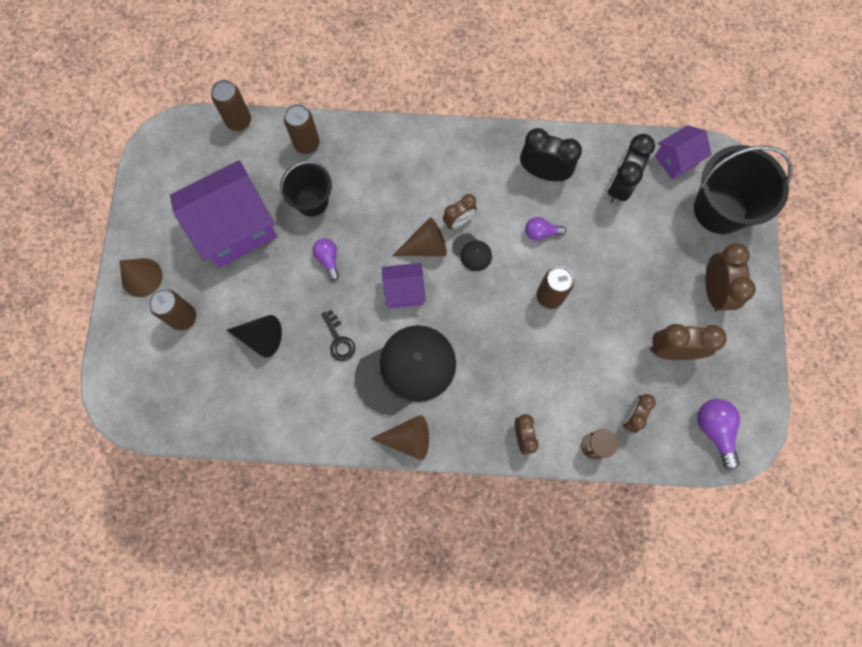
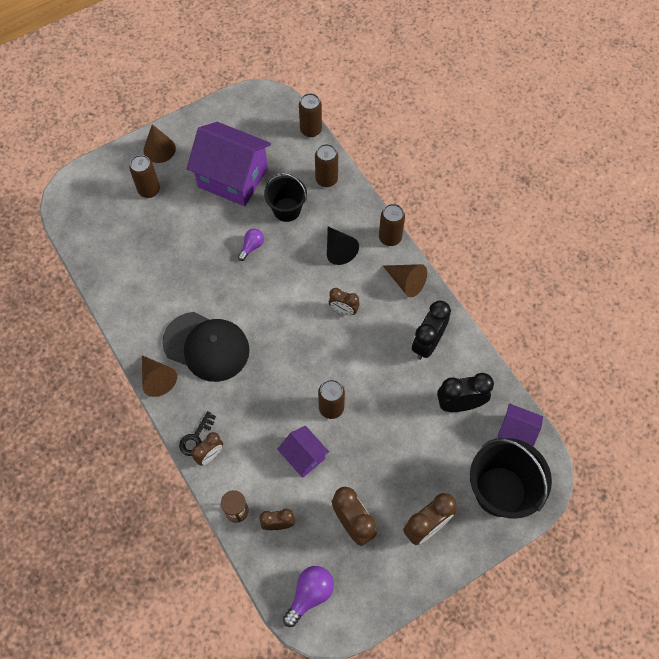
camera: 55 degrees right, 10 degrees down
(260, 337) = (166, 243): black cone -> black cone (338, 250)
(339, 340) = (198, 290): black key -> black key (196, 437)
(404, 291) = (263, 308): purple house -> purple house (303, 456)
(413, 131) = (390, 238): none -> brown can
(425, 246) = (307, 301): brown cone -> brown cone (406, 282)
(472, 252) = (326, 334): black cap -> none
(541, 233) = (377, 371): purple light bulb -> none
(543, 172) = (427, 343): black clock -> black clock turned 135 degrees counterclockwise

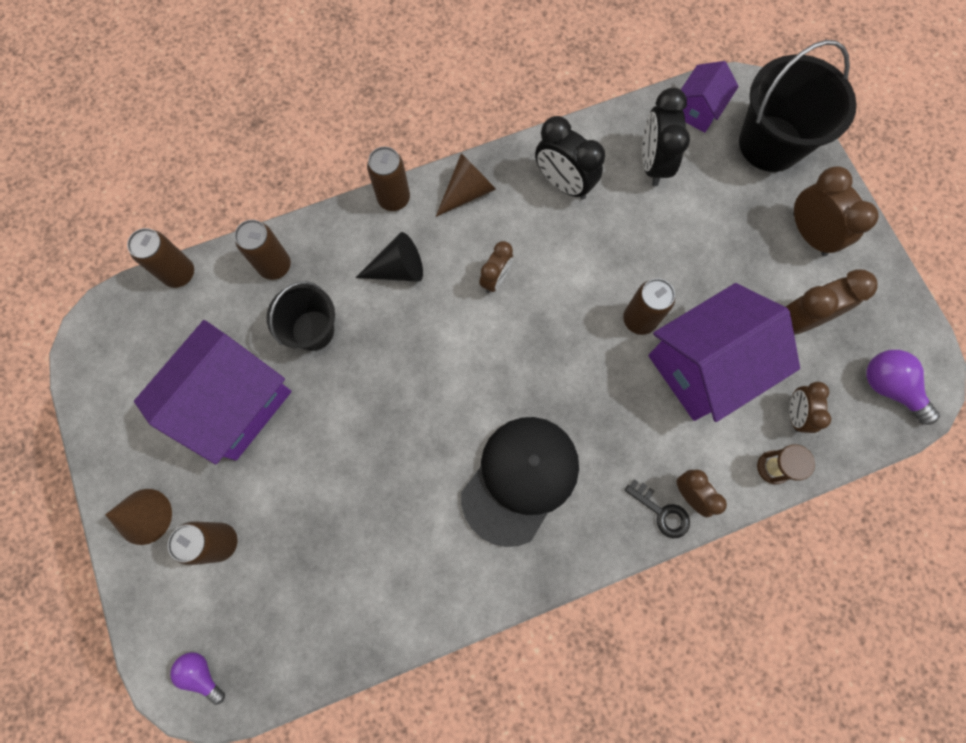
camera: 80 degrees left, 10 degrees up
(157, 379) = (562, 561): brown cone -> none
(252, 247) = (365, 390): purple light bulb -> purple light bulb (202, 673)
(303, 456) = (704, 366): purple house -> purple house, size x1.94

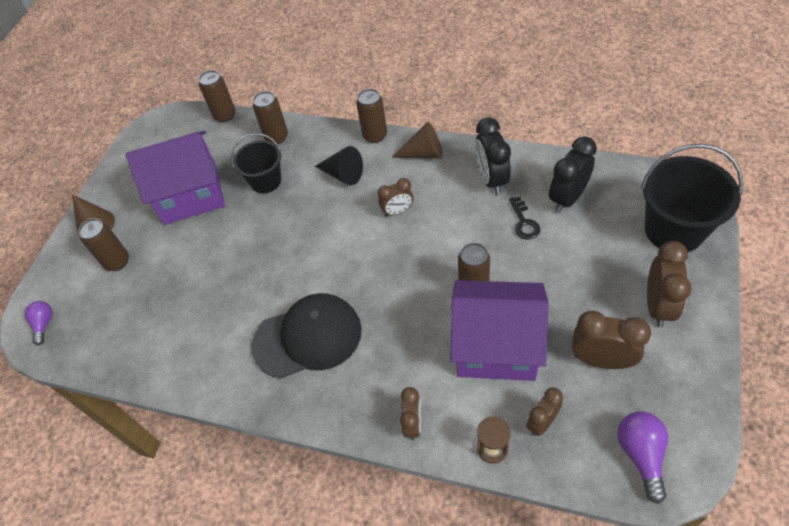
camera: 45 degrees right, 20 degrees down
(661, 512) = (382, 421): black key -> black key (524, 222)
(697, 110) = (631, 182): purple house -> none

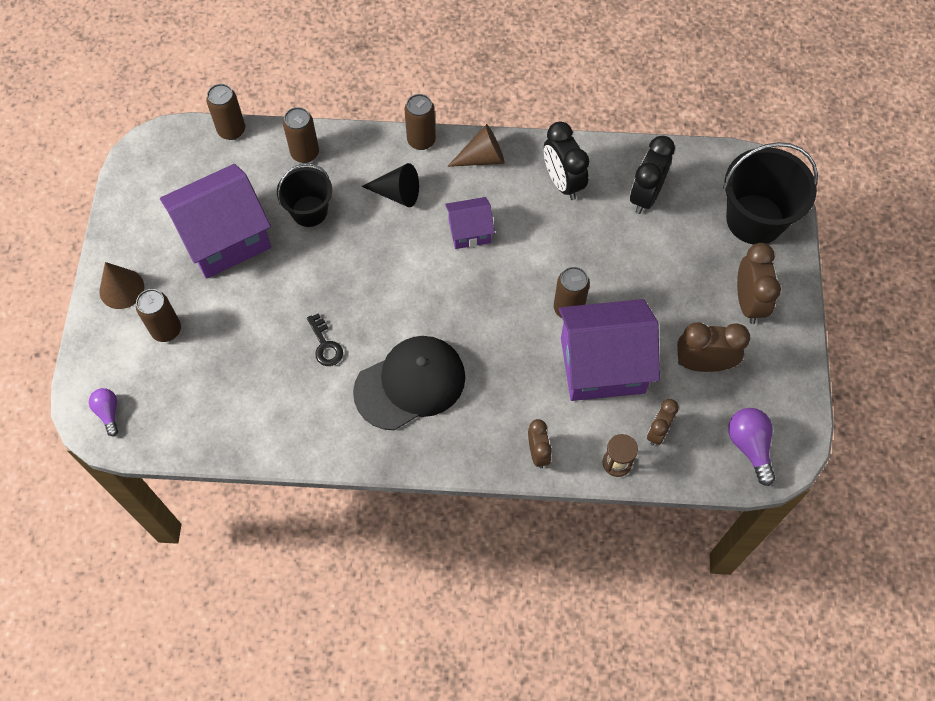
camera: 20 degrees left, 10 degrees up
(397, 211) = (469, 231): brown clock -> purple house
(524, 222) = (606, 228): black key -> black key (325, 345)

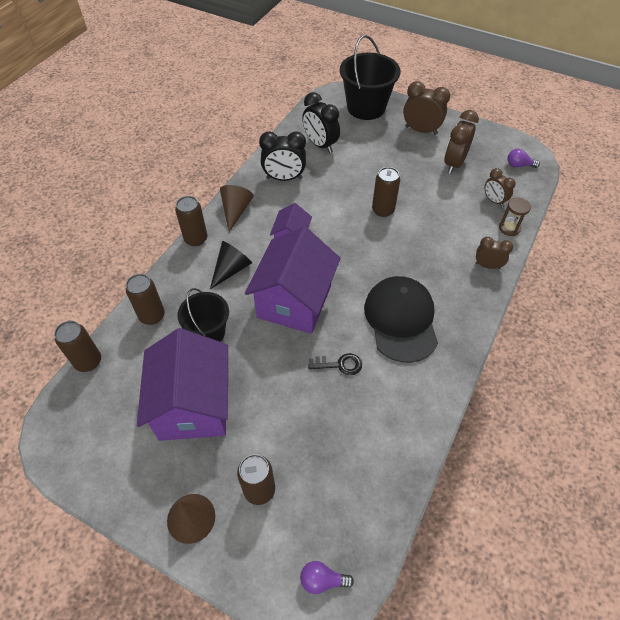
camera: 65 degrees left, 10 degrees down
(602, 365) = (434, 209): purple house -> purple house (294, 301)
(749, 446) = (519, 165): purple light bulb -> purple light bulb, size x0.64

